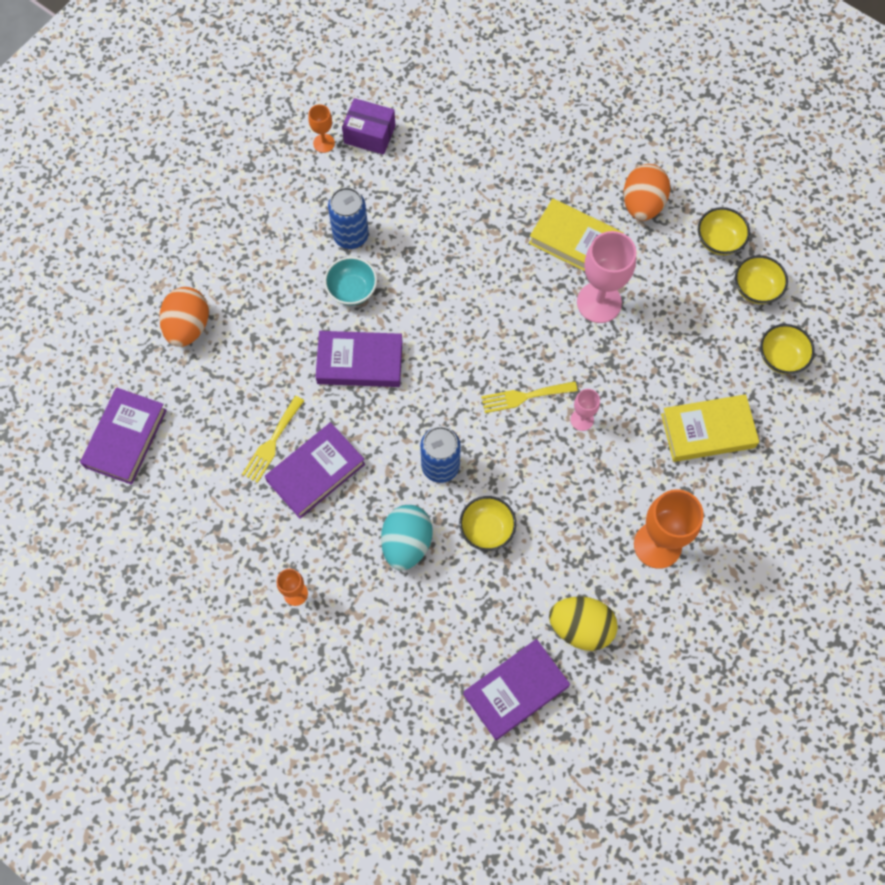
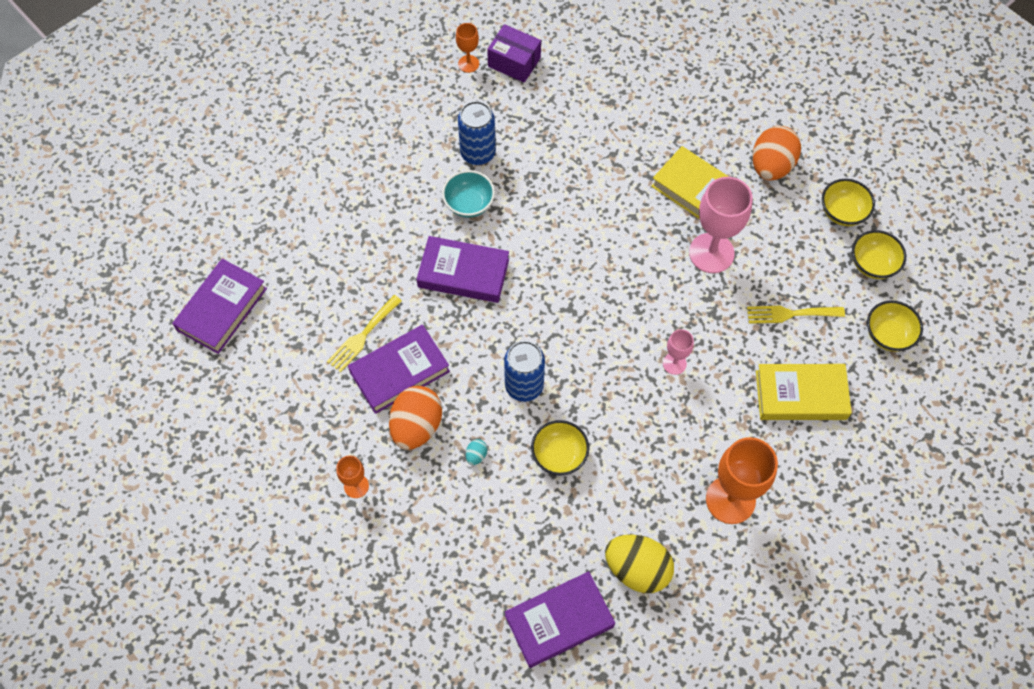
camera: 10 degrees right, 5 degrees down
(188, 326) = (303, 214): orange egg -> orange egg (416, 426)
(406, 543) = (476, 455): turquoise egg -> turquoise egg, size x0.41
(524, 397) = (620, 332): yellow fork -> yellow fork (790, 314)

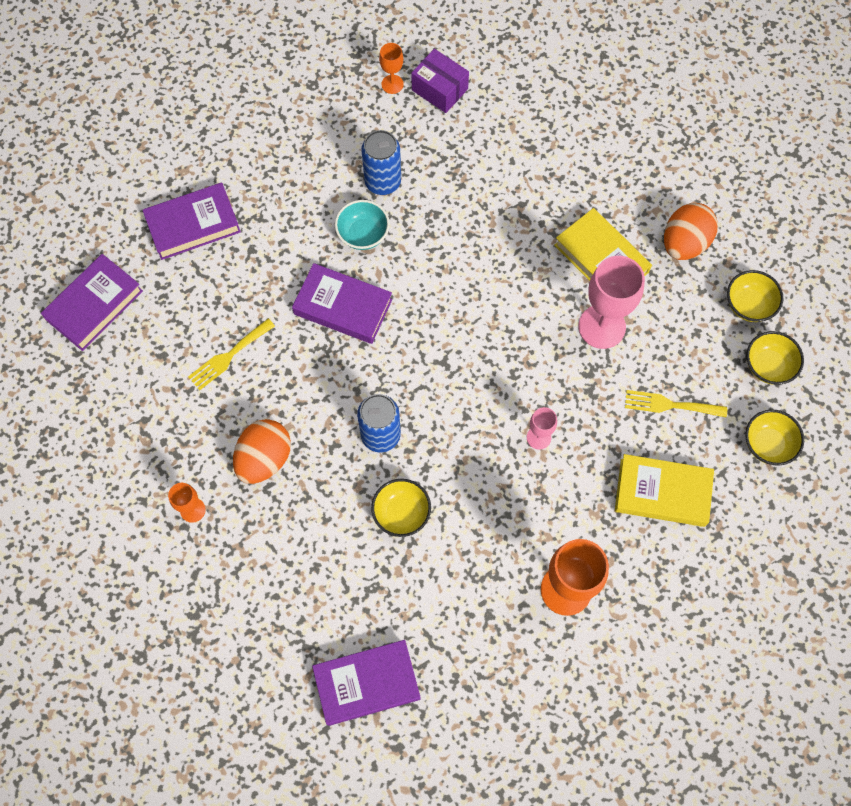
camera: 10 degrees right, 5 degrees up
(399, 372) = (258, 400): purple book -> purple book (193, 225)
(476, 455) = (318, 499): turquoise egg -> none
(637, 569) = (456, 644): yellow egg -> none

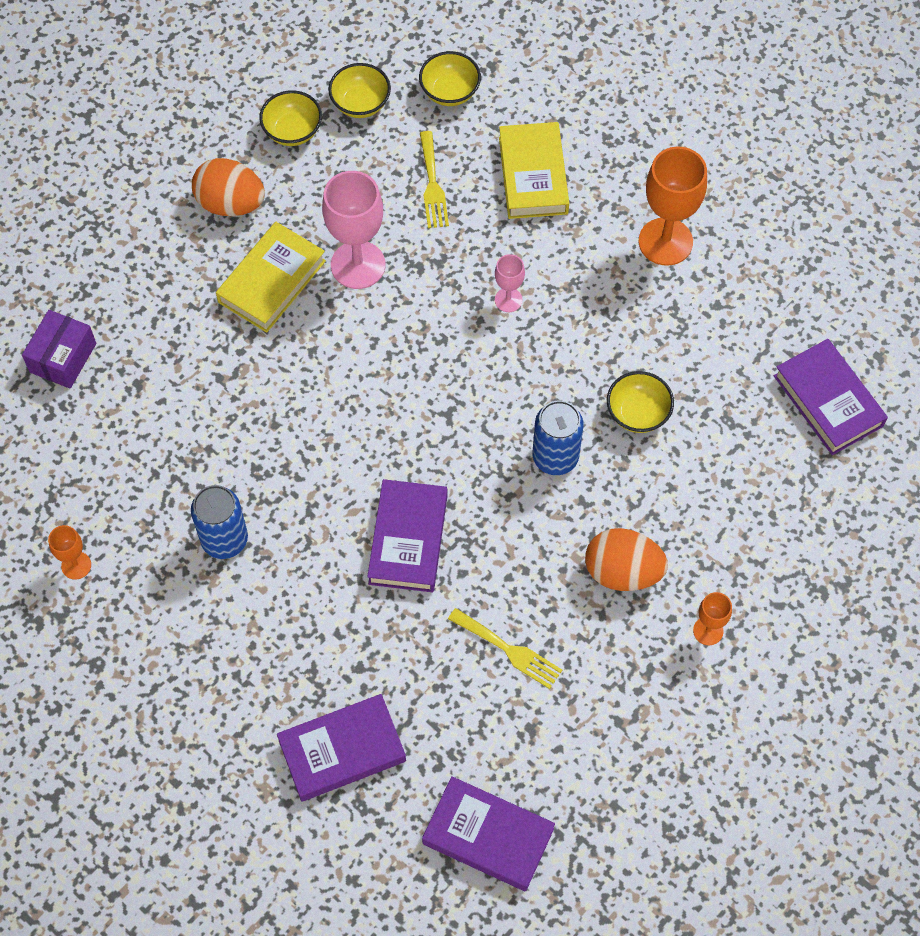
camera: 105 degrees left, 5 degrees down
(193, 225) = (342, 750): purple book -> purple book turned 75 degrees counterclockwise
(363, 234) = (304, 543): turquoise bowl -> none
(440, 89) = (73, 507): purple box -> purple box (63, 358)

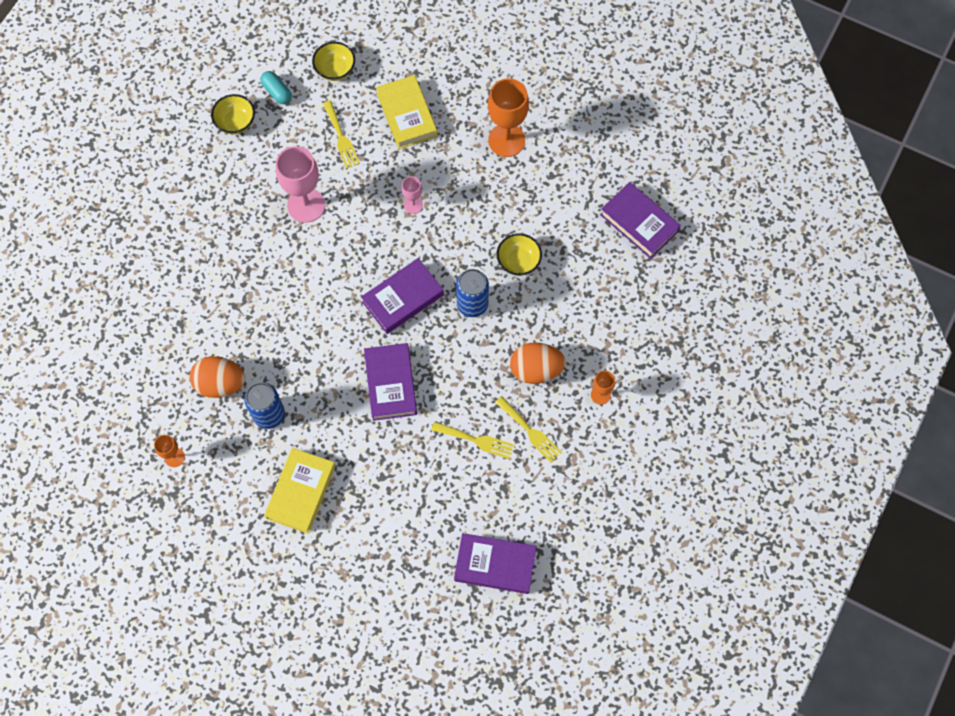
camera: 15 degrees left, 5 degrees up
(63, 358) = (123, 318): purple box -> none
(230, 203) = (207, 183): orange egg -> orange egg (220, 383)
(272, 281) = (251, 230): yellow book -> yellow book (301, 492)
(342, 750) = (386, 534): purple book -> purple book (403, 298)
(360, 103) = (277, 92): yellow bowl -> turquoise capsule
(591, 657) = (530, 431): none -> yellow fork

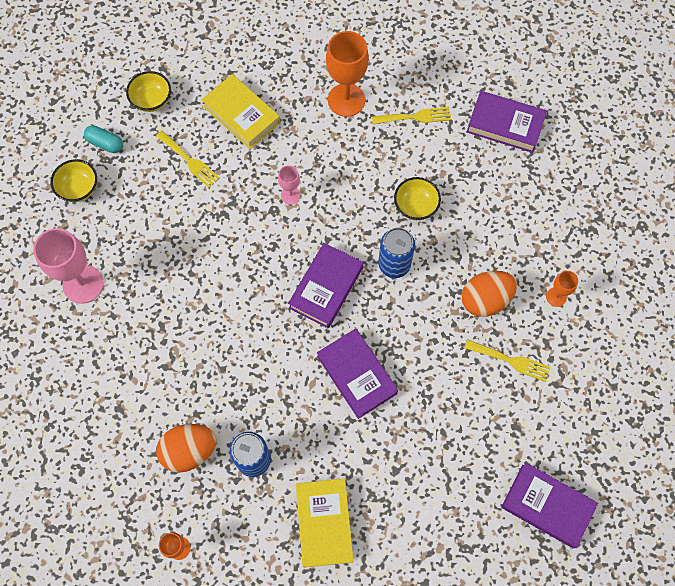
camera: 25 degrees left, 0 degrees up
(306, 205) = (187, 239): pink goblet -> pink goblet (83, 284)
(476, 440) = (466, 392): yellow fork -> yellow fork (415, 117)
(495, 564) = (547, 506): purple book -> purple book turned 45 degrees clockwise

